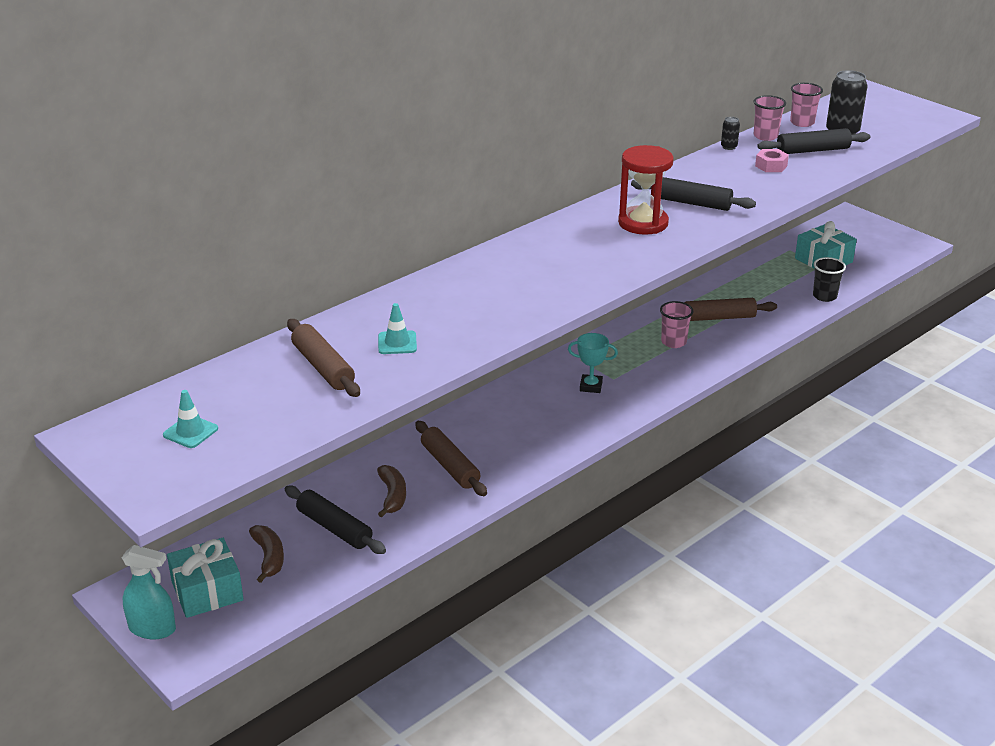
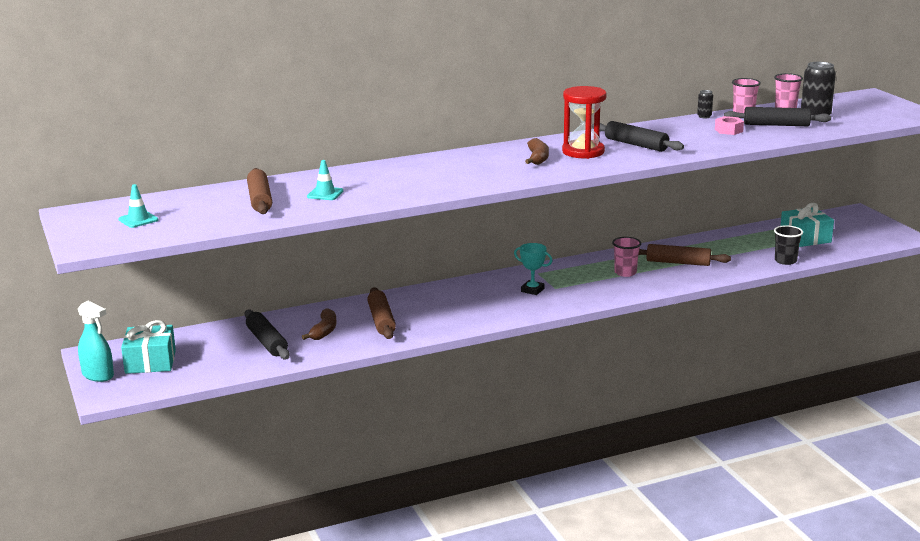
camera: 20 degrees right, 10 degrees down
(269, 557) = (207, 351): brown banana -> brown banana (538, 158)

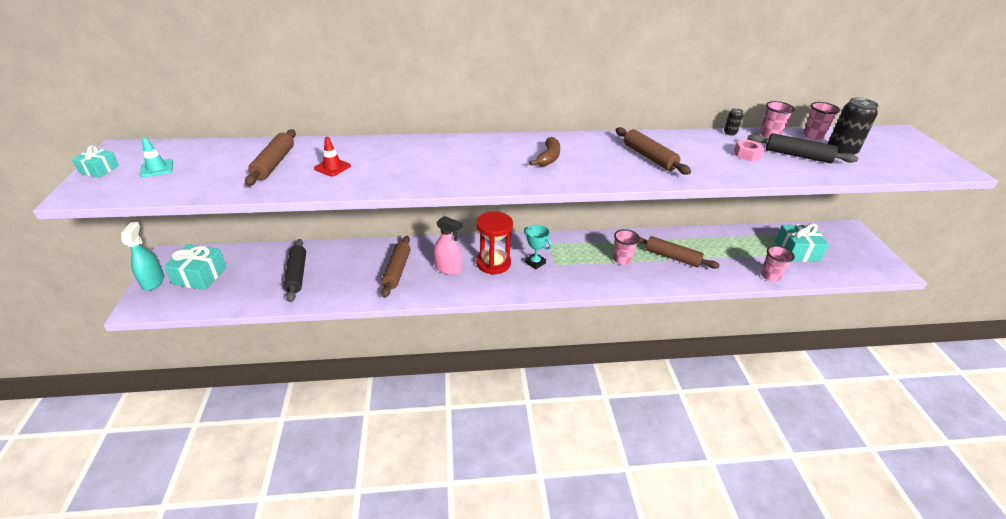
camera: 15 degrees right, 15 degrees up
(76, 229) = (99, 169): none -> turquoise gift
(98, 375) = (153, 281): turquoise spray bottle -> turquoise spray bottle turned 150 degrees counterclockwise
(324, 331) = (347, 272): brown banana -> none
(325, 194) = (332, 167): turquoise traffic cone -> red traffic cone
(438, 310) = (448, 268): none -> pink spray bottle
(583, 152) = (594, 157): red hourglass -> red hourglass (493, 263)
(636, 145) = (649, 157): black rolling pin -> brown rolling pin
(785, 261) = (770, 276): black cup -> pink cup

